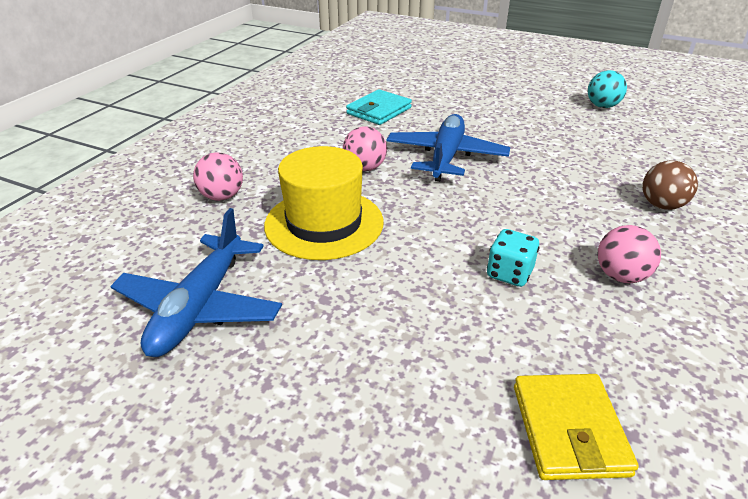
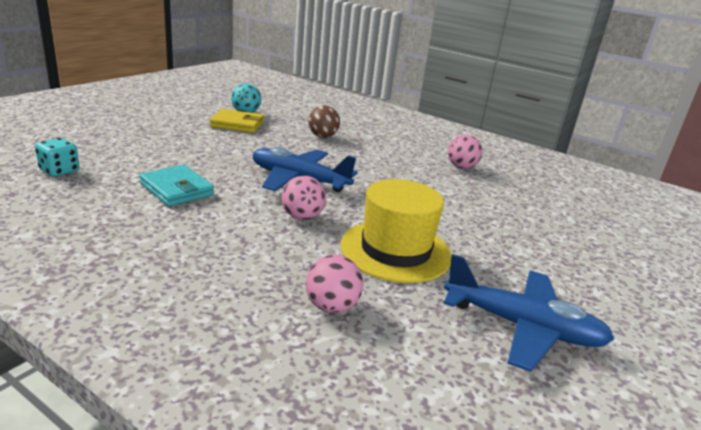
camera: 85 degrees left, 10 degrees down
(509, 273) = (462, 194): turquoise dice -> turquoise dice (59, 171)
(568, 429) = (582, 210): yellow wallet -> yellow wallet (237, 124)
(661, 205) = (390, 138): brown ball -> brown ball (322, 136)

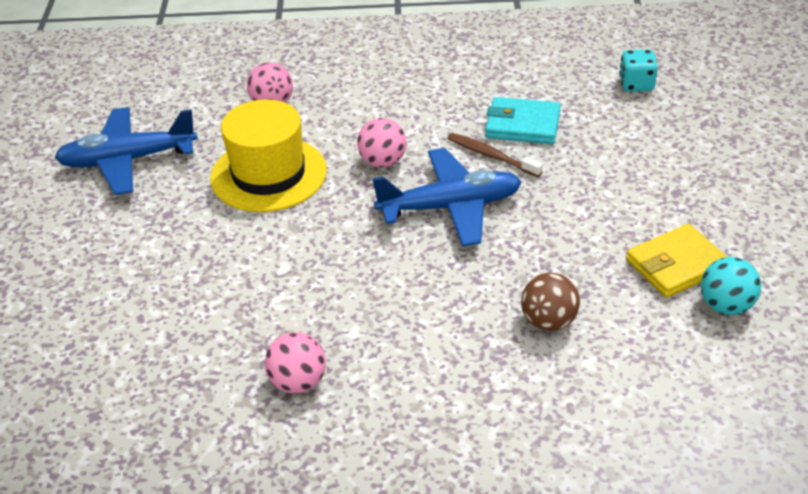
camera: 150 degrees right, 15 degrees up
(230, 186) = (491, 156): none -> brown toothbrush

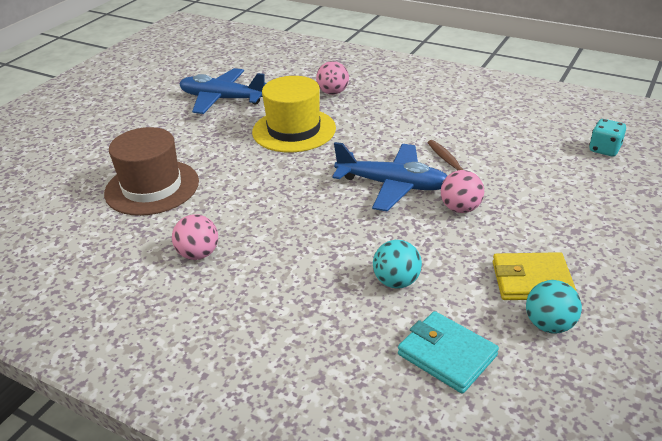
camera: 30 degrees right, 5 degrees down
(151, 320) = (152, 187): none -> brown hat
(383, 162) = (372, 144): pink ball -> pink ball (460, 208)
(522, 125) = (490, 150): turquoise wallet -> turquoise wallet (447, 355)
(548, 321) = (396, 281): brown ball -> turquoise ball

